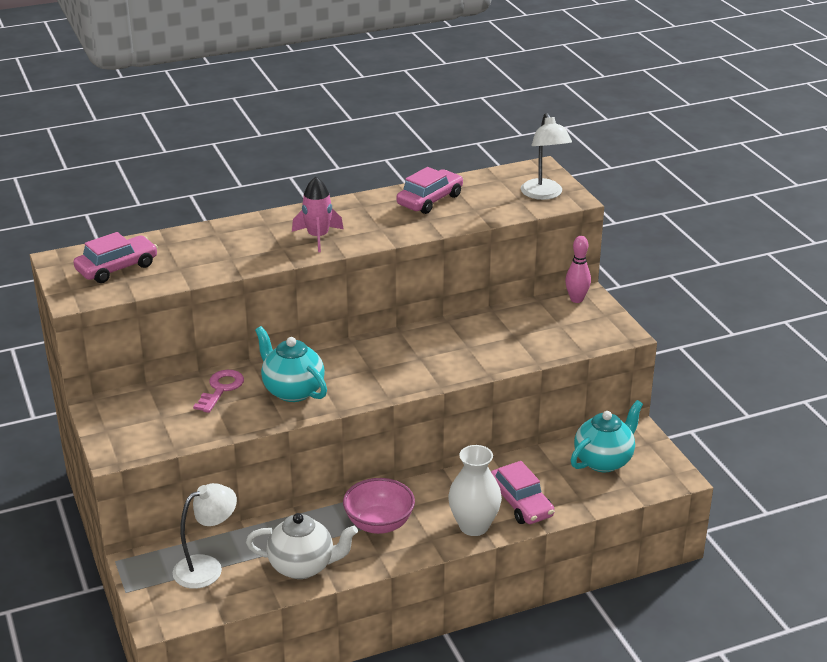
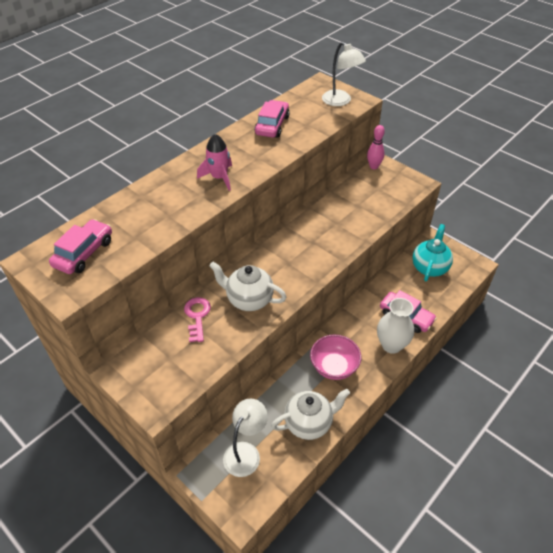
camera: 25 degrees left, 15 degrees up
(292, 391) = (249, 299): turquoise teapot -> white teapot

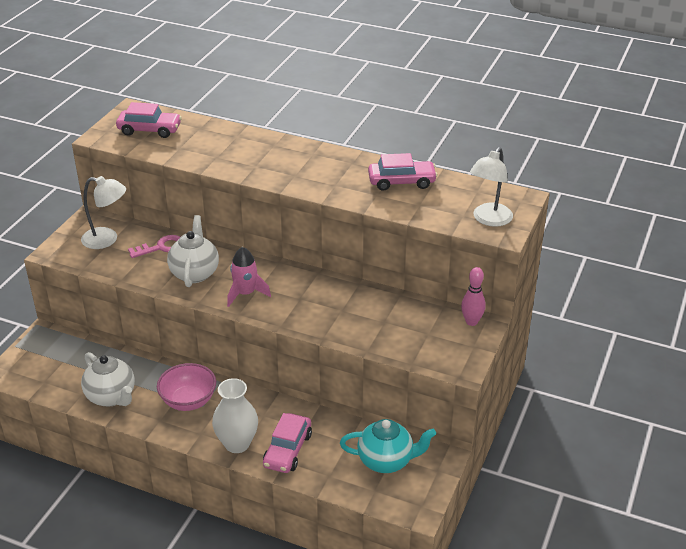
camera: 70 degrees right, 10 degrees down
(219, 177) = (288, 170): pink rocket -> pink rocket (246, 293)
(246, 452) = (68, 361): white lamp -> white lamp (107, 239)

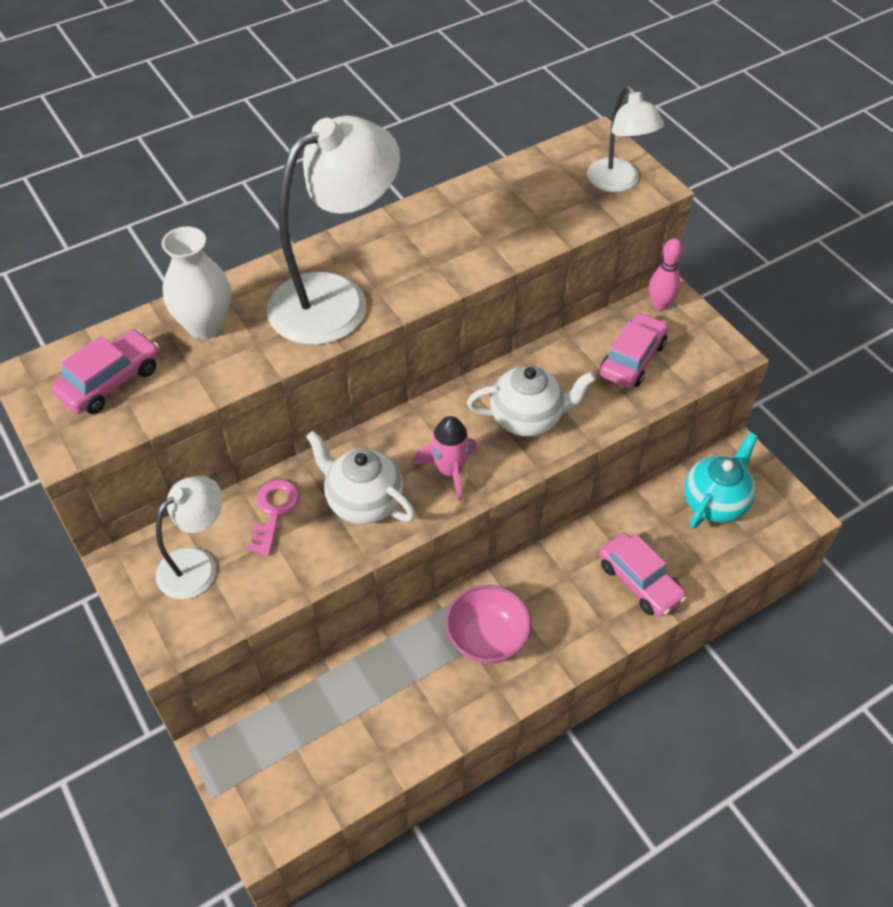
camera: 55 degrees left, 15 degrees up
(111, 397) = (415, 721): white teapot -> white teapot (527, 418)
(237, 444) = (596, 625): white vase -> white vase (205, 325)
(273, 166) = (336, 299): none -> white lamp
(401, 182) = (482, 209): pink car -> pink car (632, 359)

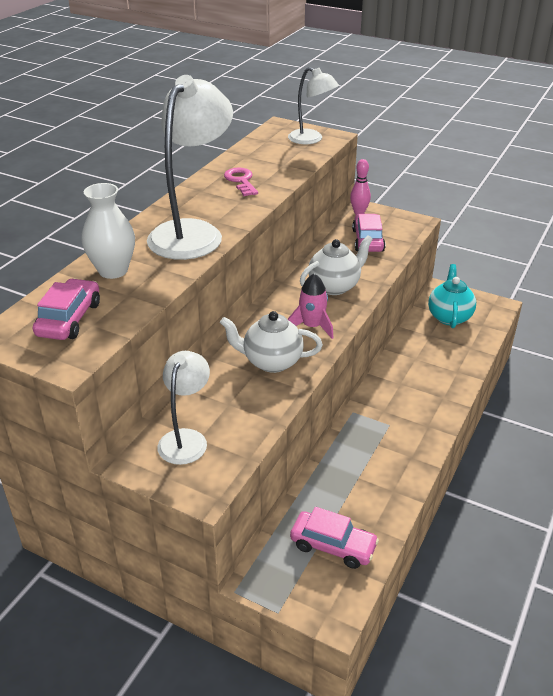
camera: 30 degrees left, 15 degrees down
(274, 511) = (215, 389): pink key -> pink key (241, 181)
(487, 639) = (382, 435): pink bowl -> none
(639, 581) = (444, 369): pink car -> pink car (333, 546)

